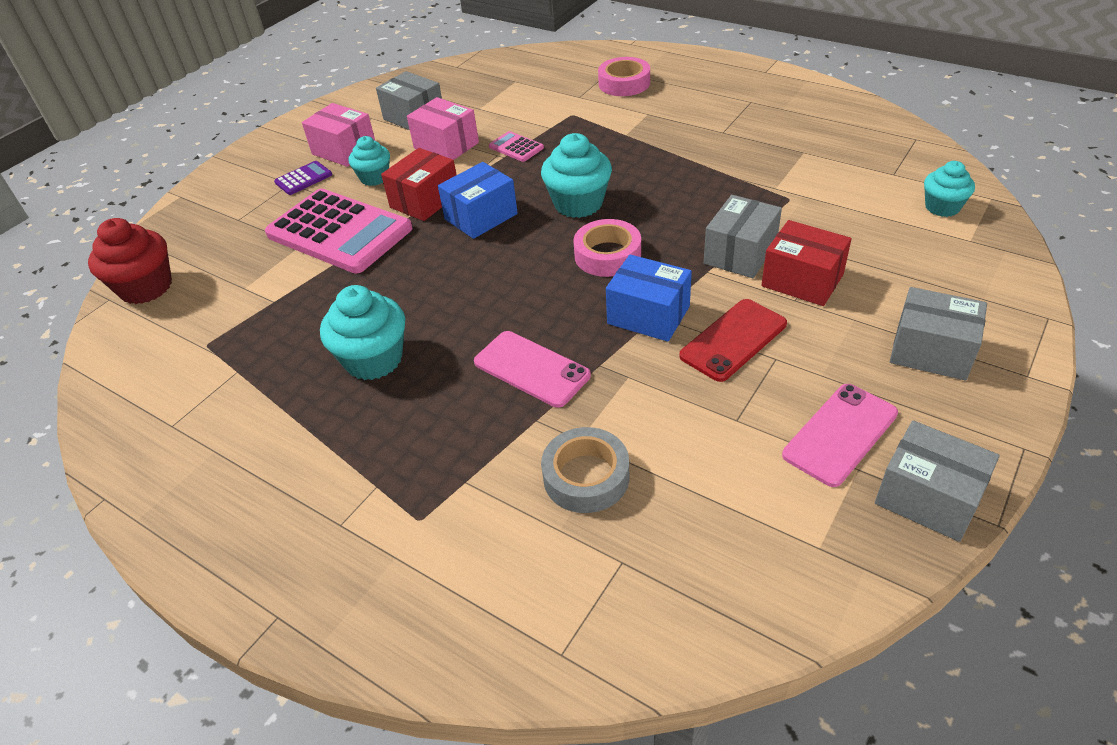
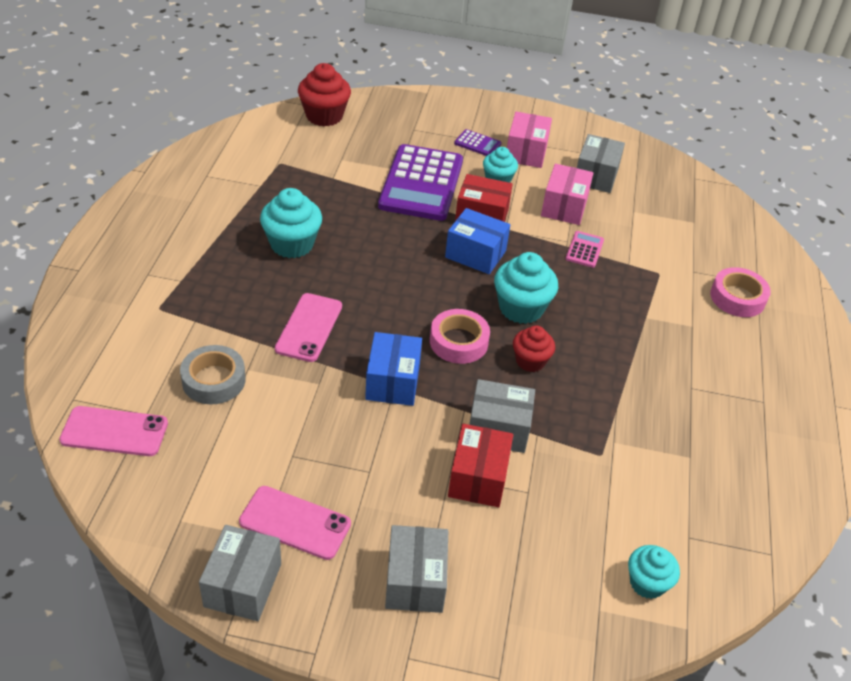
camera: 60 degrees right, 0 degrees up
(339, 232) = (421, 184): pink calculator -> purple calculator
(644, 605) = (114, 431): none -> pink phone
(655, 213) = (530, 361): none -> red cupcake
(733, 340) = (382, 441): red phone -> none

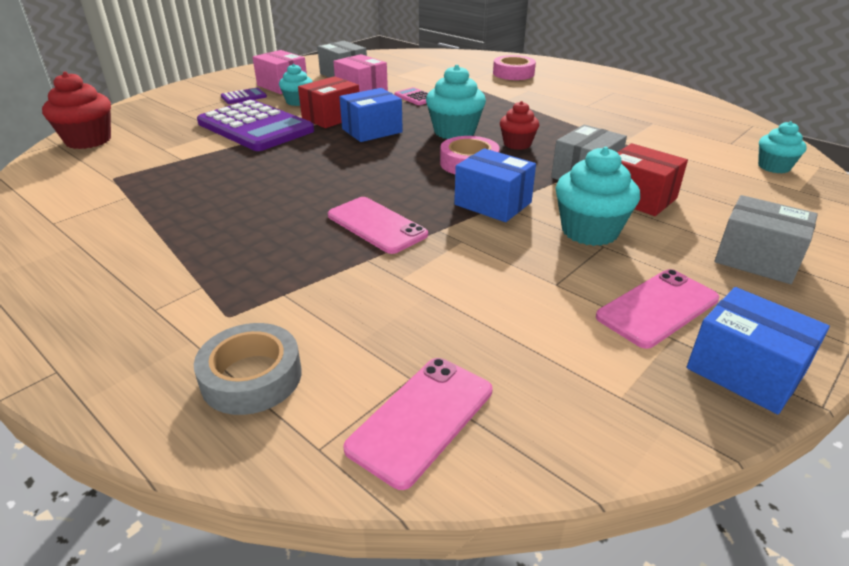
camera: 55 degrees left, 10 degrees down
(213, 380) = (398, 306): grey tape -> grey tape (251, 377)
(243, 585) = (745, 371): grey box -> blue box
(292, 244) = (243, 203): turquoise cupcake -> turquoise cupcake (589, 231)

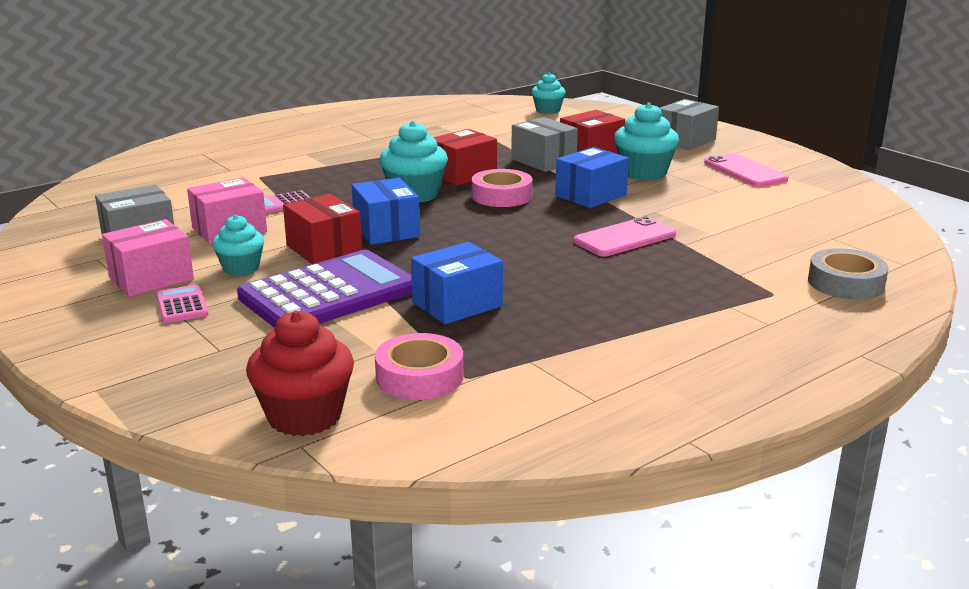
camera: 80 degrees left, 10 degrees down
(243, 97) = (181, 305): purple calculator -> pink calculator
(421, 418) = (868, 237): pink phone -> none
(513, 73) = (237, 153): pink tape -> pink tape (419, 376)
(517, 144) = (462, 174): red cupcake -> red box
(745, 371) = (803, 164): blue box -> blue box (457, 304)

